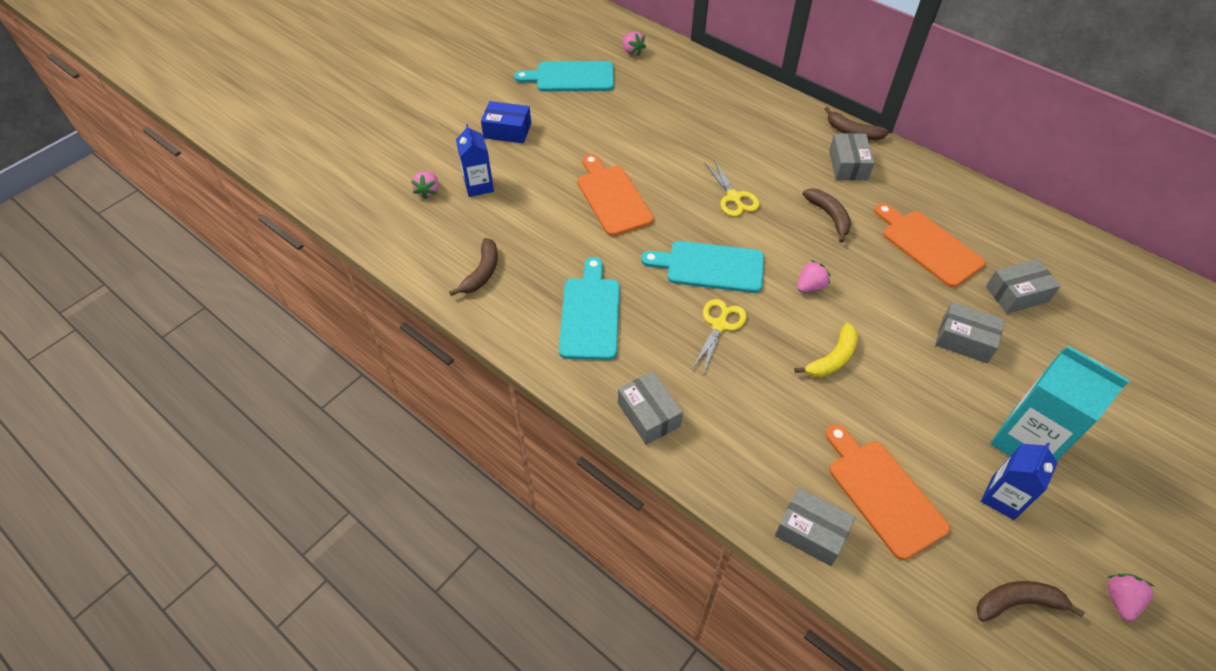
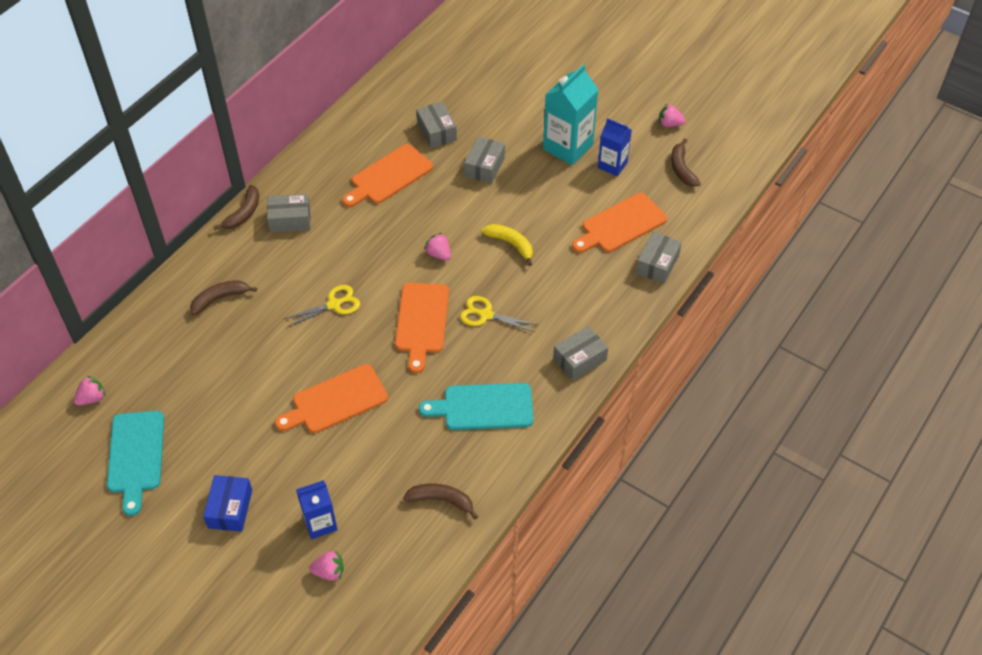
camera: 95 degrees left, 0 degrees up
(710, 267) = (422, 322): turquoise cutting board -> orange cutting board
(829, 216) = (356, 237): brown banana -> brown banana (220, 299)

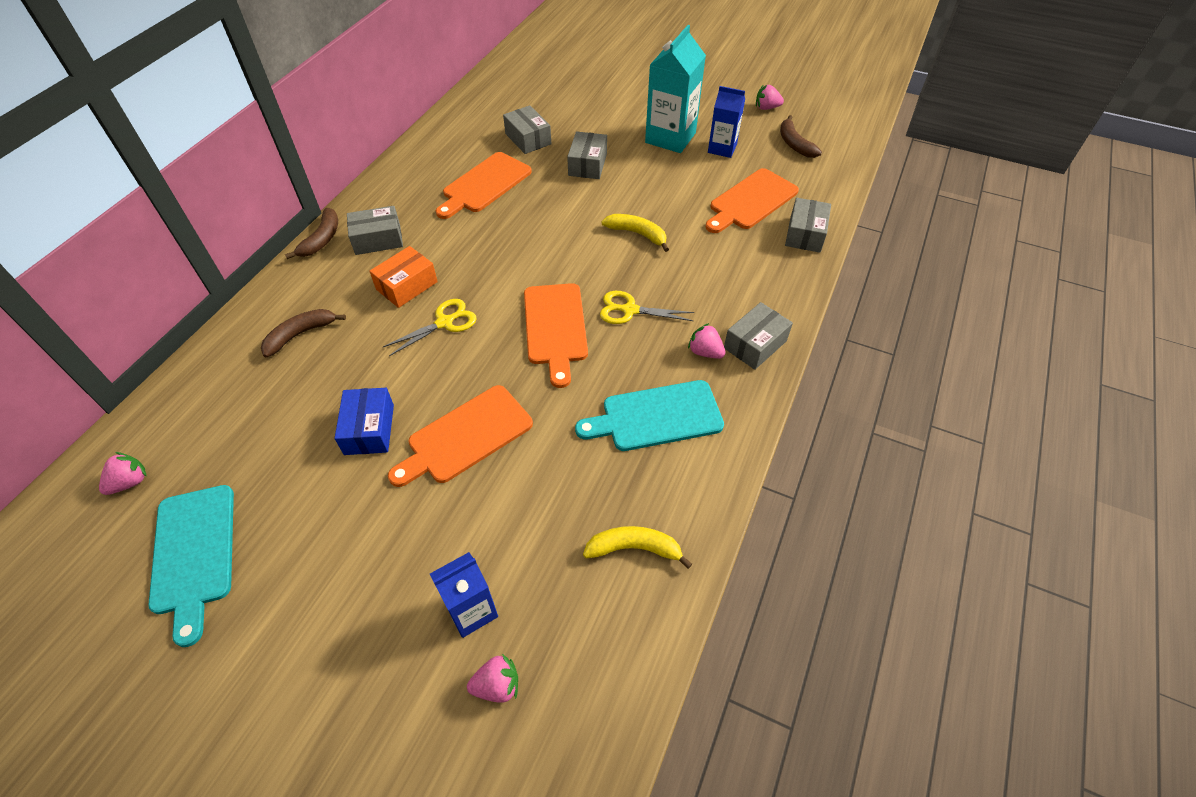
camera: 10 degrees left, 0 degrees up
(230, 509) = (337, 611): blue box -> blue box (369, 429)
(308, 267) = (407, 286): none -> orange box
(439, 254) = (558, 253): pink strawberry -> pink strawberry (705, 352)
(441, 500) = (634, 548): brown banana -> yellow banana

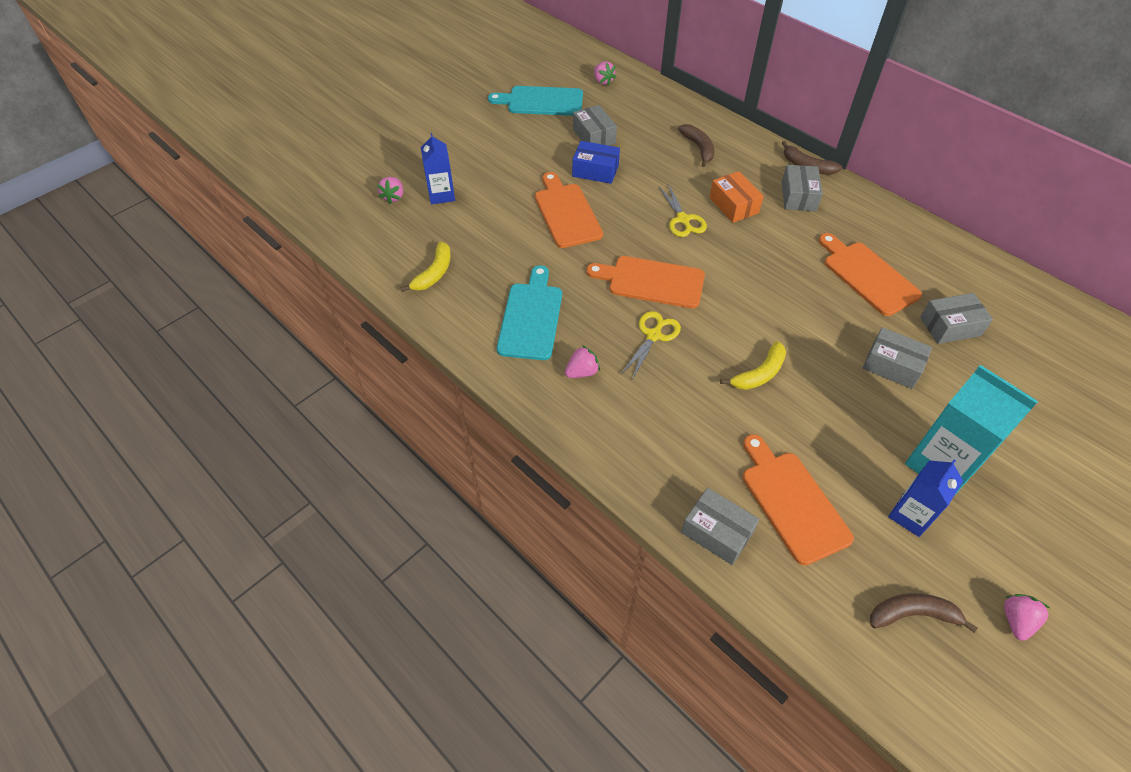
camera: 110 degrees right, 0 degrees up
(755, 344) = (574, 413): grey box -> grey box (594, 136)

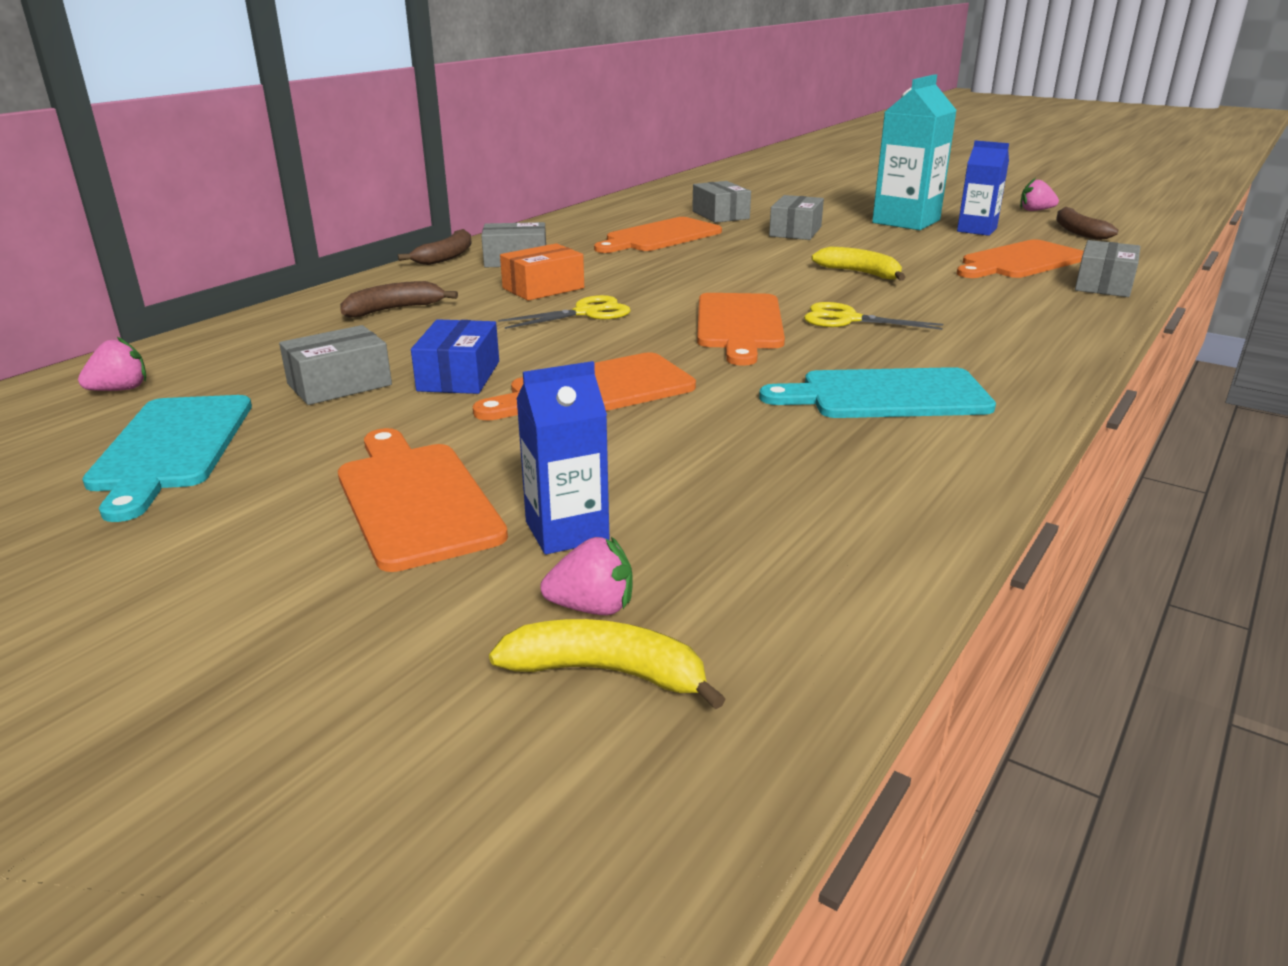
camera: 100 degrees left, 25 degrees down
(434, 273) = (847, 499): yellow banana -> yellow banana (607, 672)
(478, 160) = (415, 499): none -> orange cutting board
(582, 372) = (961, 354): pink strawberry -> none

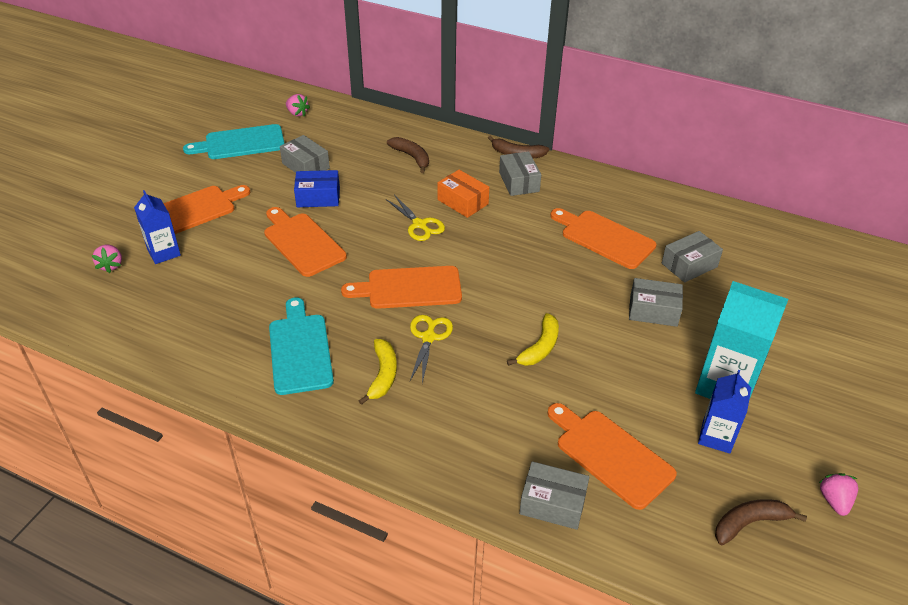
camera: 80 degrees right, 15 degrees up
(607, 672) = (74, 273): yellow banana -> yellow banana (383, 375)

